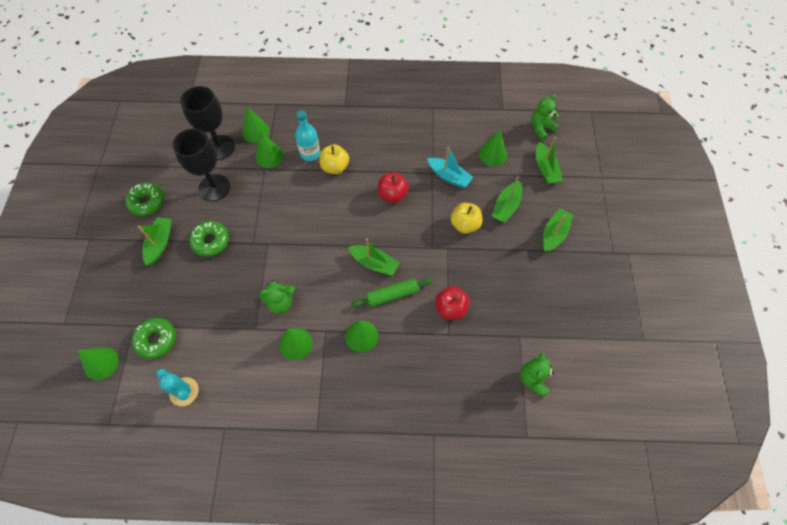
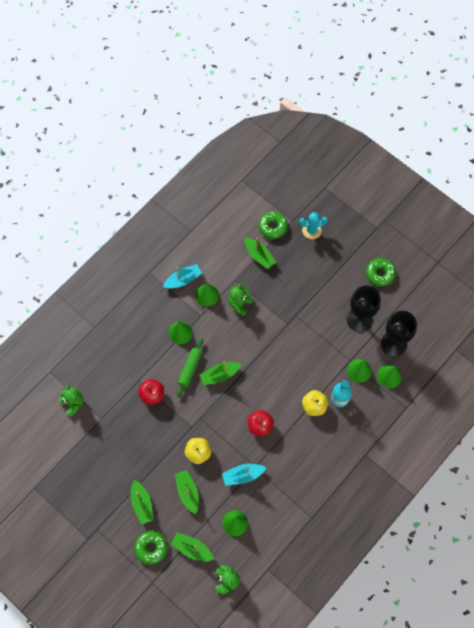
camera: 130 degrees right, 5 degrees up
(101, 363) = (281, 194): green cone -> none
(160, 244) = (340, 264): green boat -> green boat (259, 256)
(184, 391) = (229, 224): turquoise cactus -> turquoise cactus (311, 230)
(211, 241) = (317, 292): green donut -> green donut (151, 548)
(296, 384) = (183, 280): none -> turquoise boat

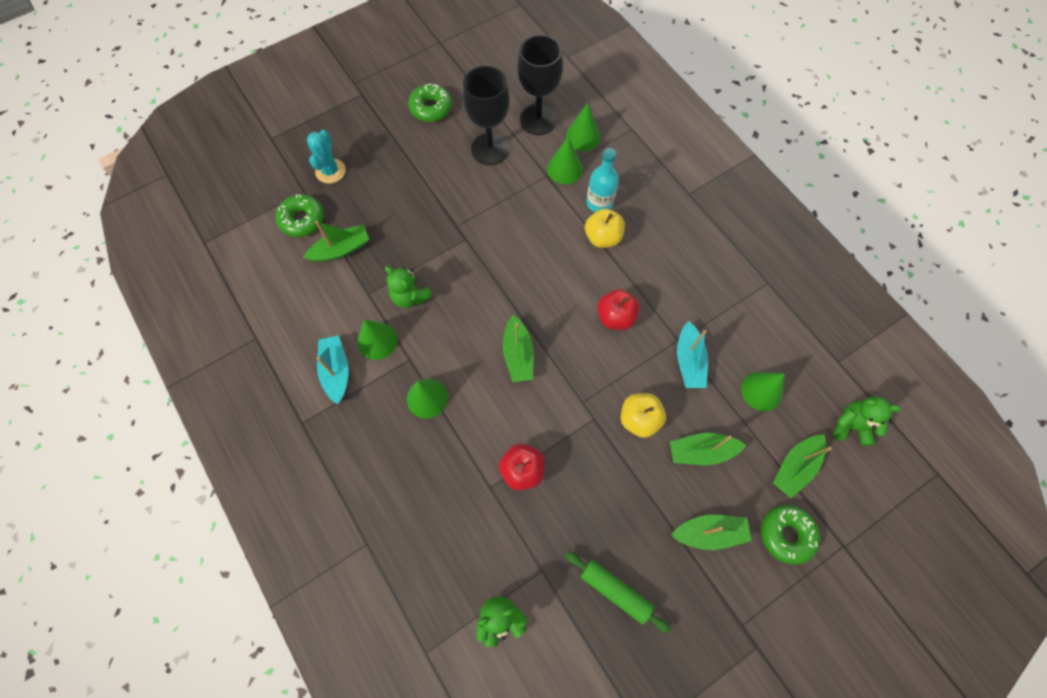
camera: 75 degrees left, 0 degrees up
(190, 369) = (494, 397): green rolling pin -> green rolling pin (615, 591)

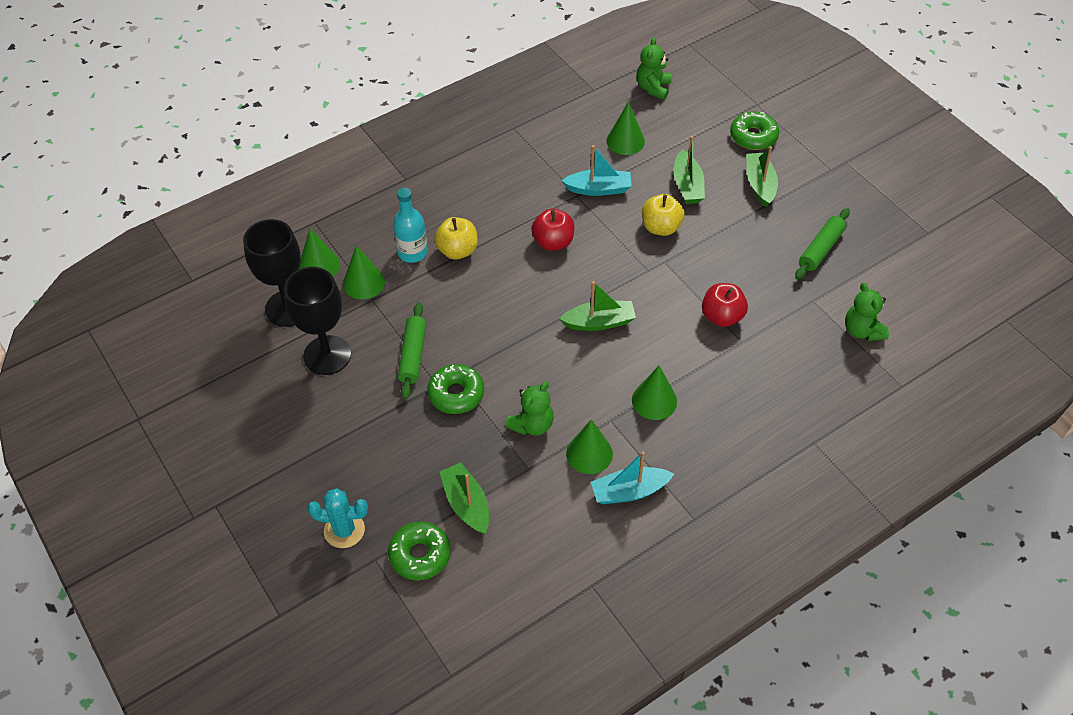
camera: 90 degrees left, 15 degrees down
(431, 108) = (253, 421): green donut -> green donut (456, 394)
(487, 208) = (413, 355): none -> green rolling pin
(795, 467) = (694, 126): green boat -> none

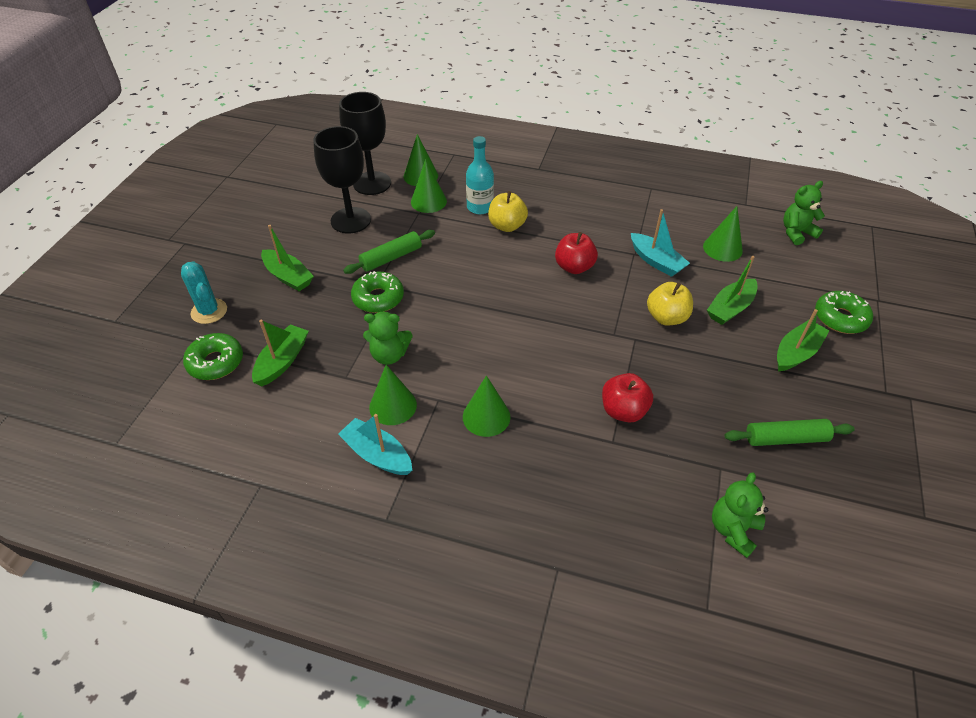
camera: 50 degrees right, 5 degrees down
(599, 322) = (528, 336): green boat -> green boat (288, 276)

